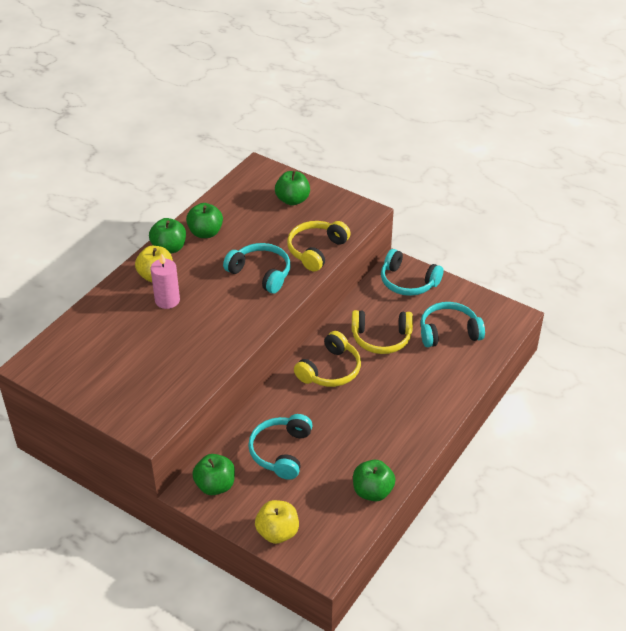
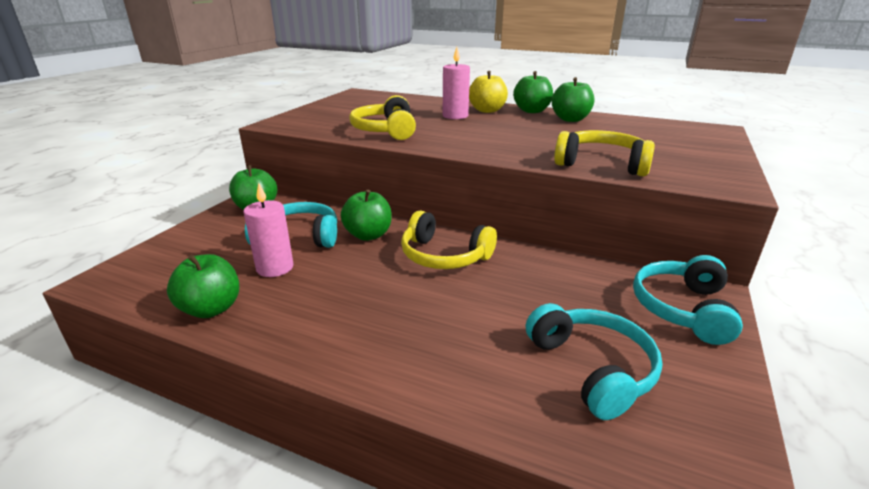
camera: 80 degrees right, 15 degrees down
(260, 273) = (527, 143): turquoise headphones -> none
(277, 532) = (174, 246): yellow apple -> none
(292, 200) = (684, 146): green apple -> green apple (368, 235)
(326, 463) = (275, 268): none -> pink candle
(381, 338) = (529, 292): yellow headphones -> yellow headphones (386, 130)

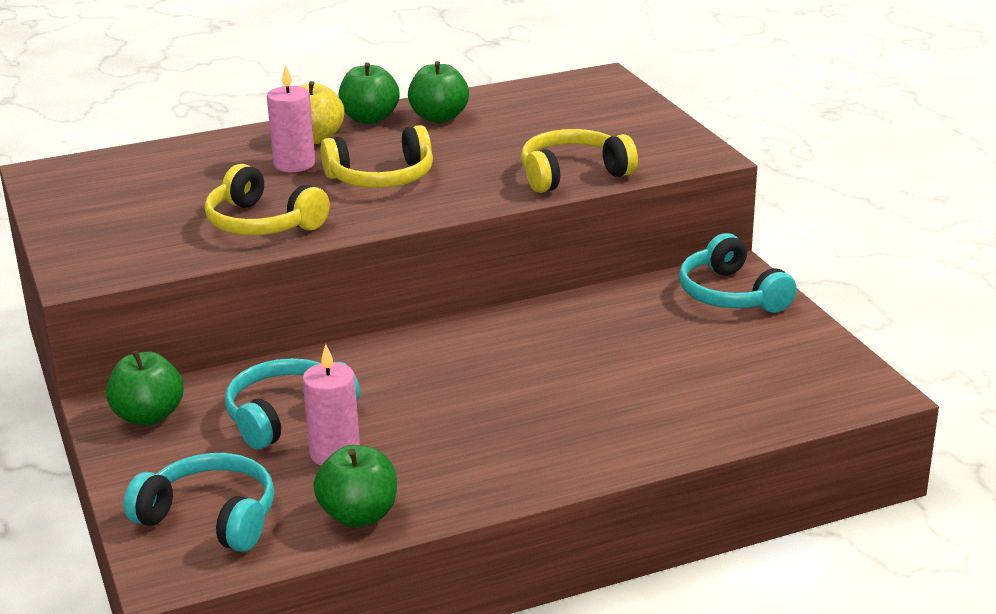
camera: 45 degrees left, 0 degrees up
(368, 235) = (361, 372): green apple -> none
(444, 256) = (479, 351): yellow headphones -> yellow headphones (382, 178)
(592, 368) = (728, 372): turquoise headphones -> turquoise headphones (210, 517)

